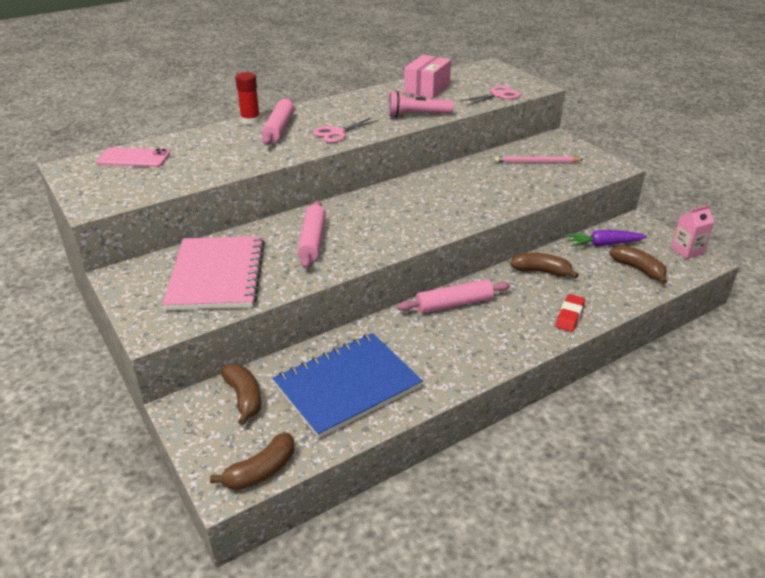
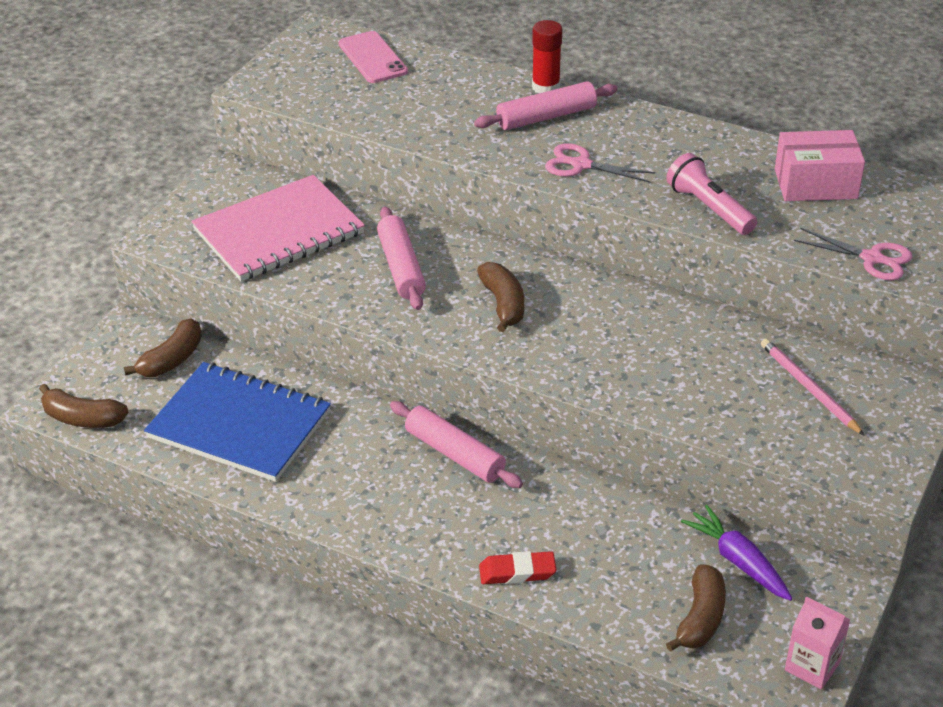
camera: 60 degrees right, 5 degrees up
(312, 241) = (401, 267): pink rolling pin -> pink rolling pin turned 75 degrees counterclockwise
(541, 271) = (601, 513): brown banana -> brown banana (503, 304)

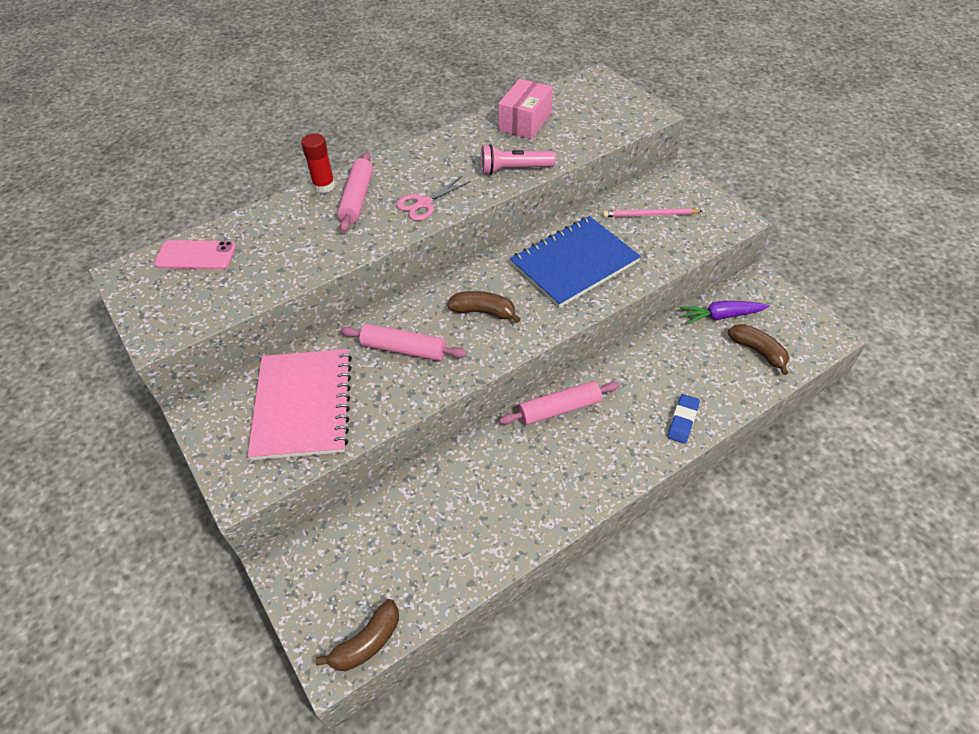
camera: 60 degrees left, 10 degrees up
(172, 359) = (343, 546): brown banana -> none
(239, 425) = (450, 527): blue notebook -> blue notebook (574, 263)
(517, 572) = (682, 420): red eraser -> blue eraser
(812, 666) = (811, 322): pink carton -> none
(872, 258) = (607, 131): pink scissors -> none

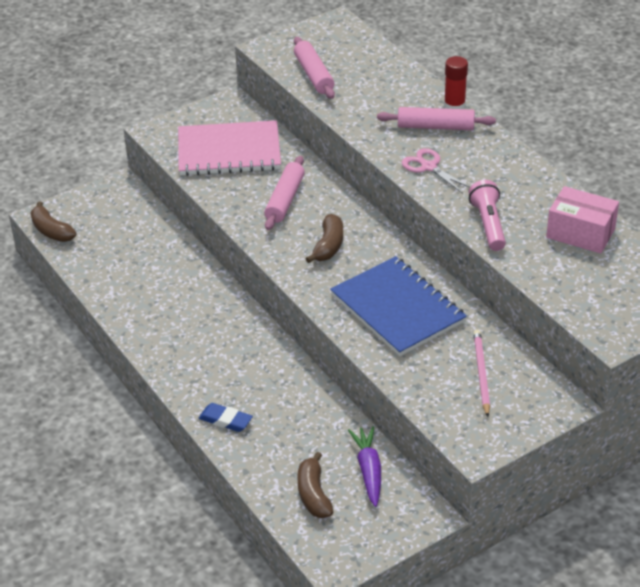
camera: 90 degrees right, 10 degrees down
(196, 255) = (356, 51): pink phone -> none
(559, 409) = (248, 334): pink rolling pin -> pink rolling pin (313, 75)
(758, 351) = (313, 494): brown banana -> brown banana turned 120 degrees clockwise

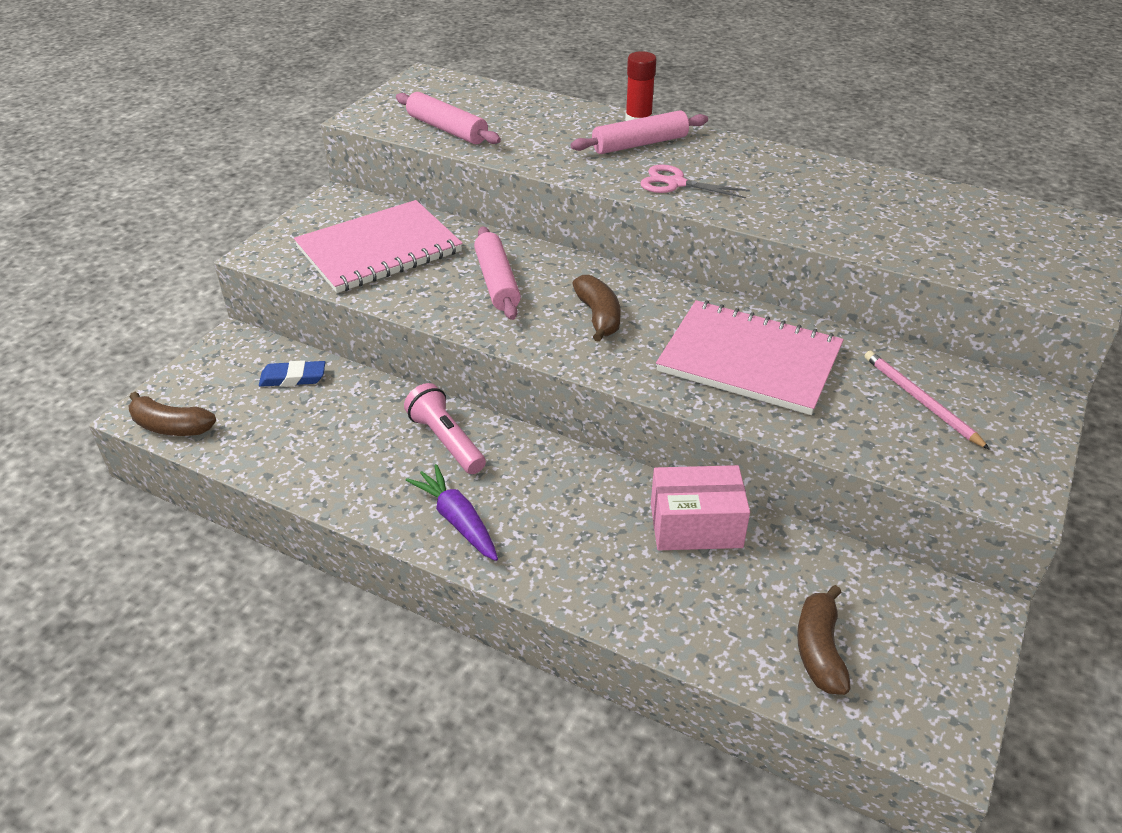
camera: 30 degrees left, 0 degrees up
(225, 420) = (614, 594): blue eraser -> blue eraser (293, 378)
(313, 494) = (819, 650): brown banana -> brown banana turned 45 degrees clockwise
(368, 470) = (853, 584): purple carrot -> purple carrot (457, 520)
(397, 308) = (749, 360): blue notebook -> pink notebook
(488, 225) = (807, 221): pink flashlight -> pink flashlight (446, 441)
(580, 233) = (910, 201): pink box -> pink box (696, 525)

